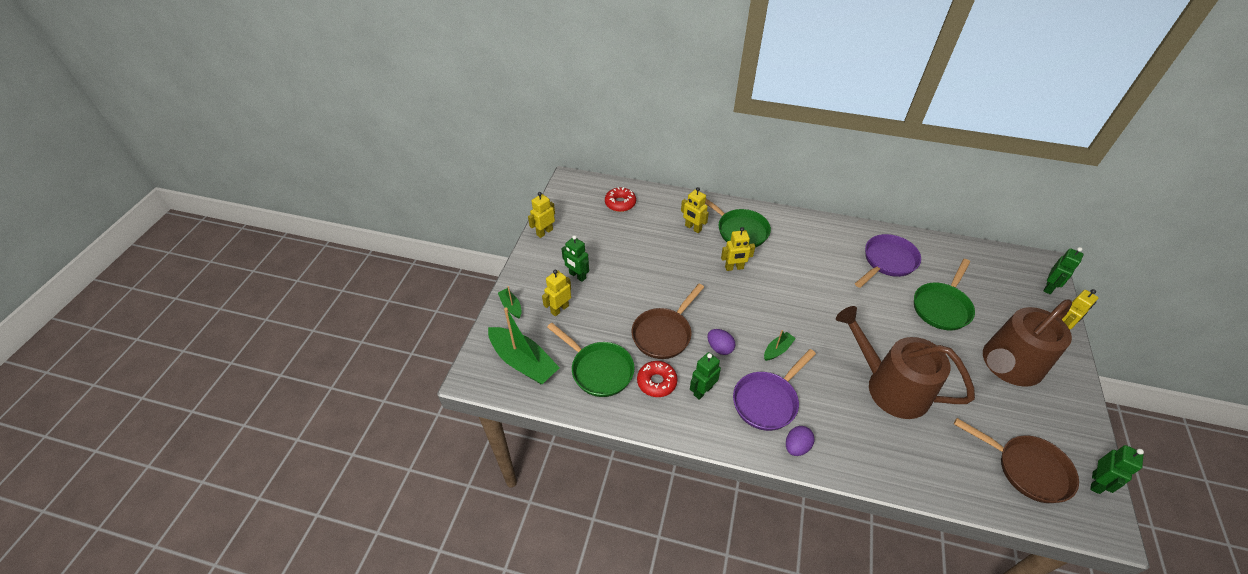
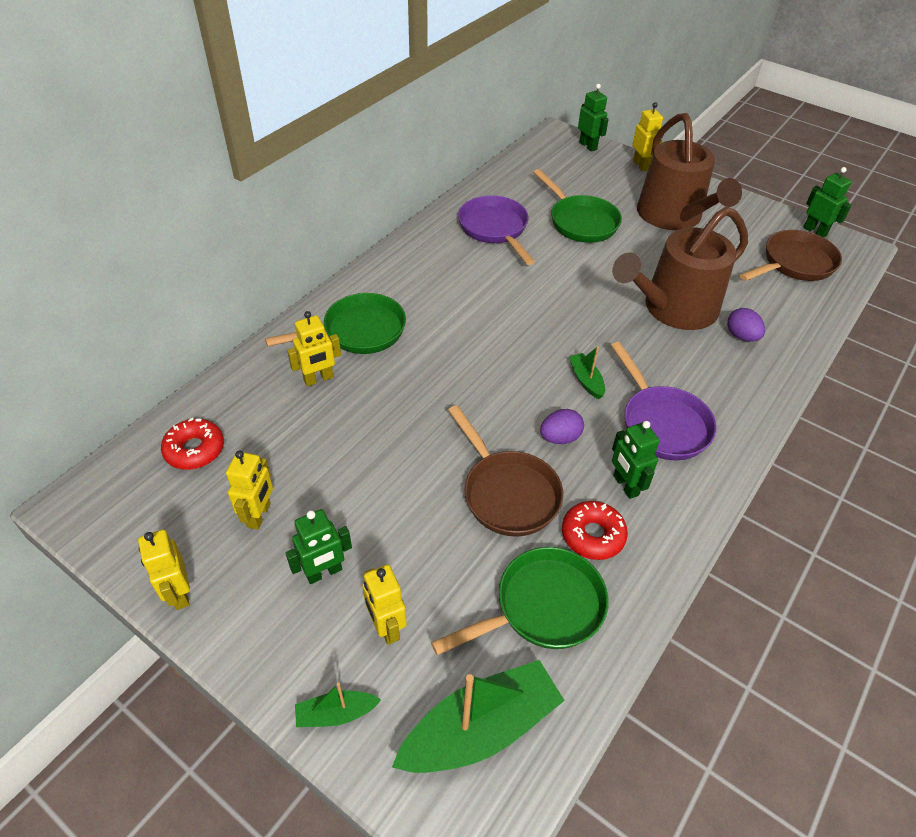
camera: 70 degrees left, 0 degrees up
(734, 268) = (425, 365): yellow robot -> yellow robot (259, 515)
(796, 447) = (735, 424): purple egg -> purple egg (741, 336)

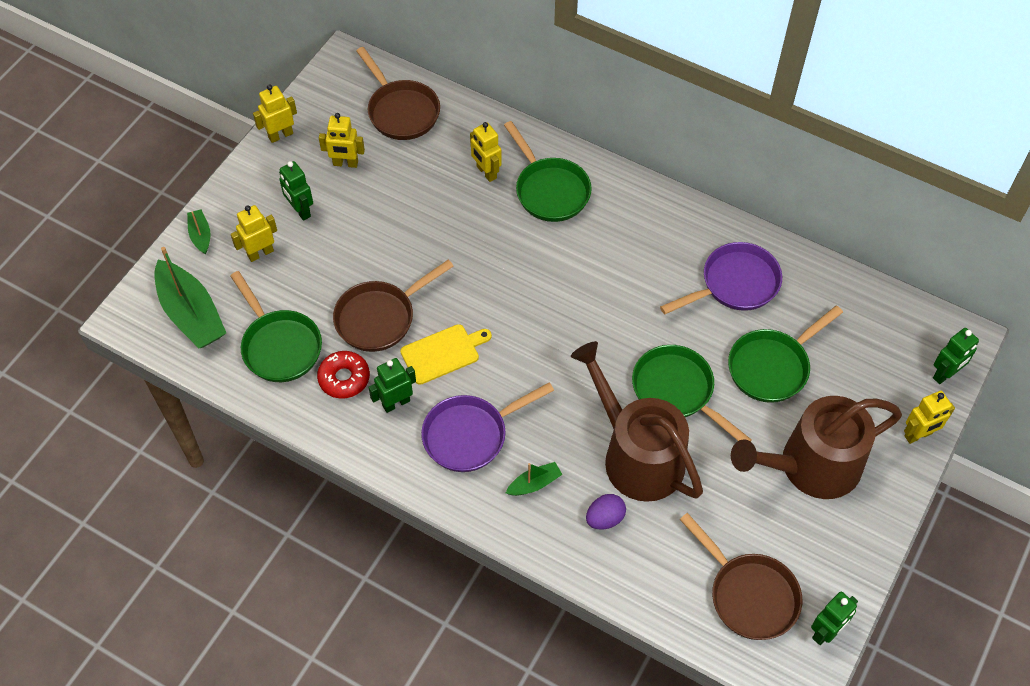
camera: 85 degrees right, 10 degrees up
(194, 450) = (401, 111): red donut -> brown pan
(560, 438) = (443, 353): purple egg -> yellow cutting board
(586, 380) = (516, 373): green boat -> green boat (534, 483)
(605, 276) = (677, 391): none -> green pan

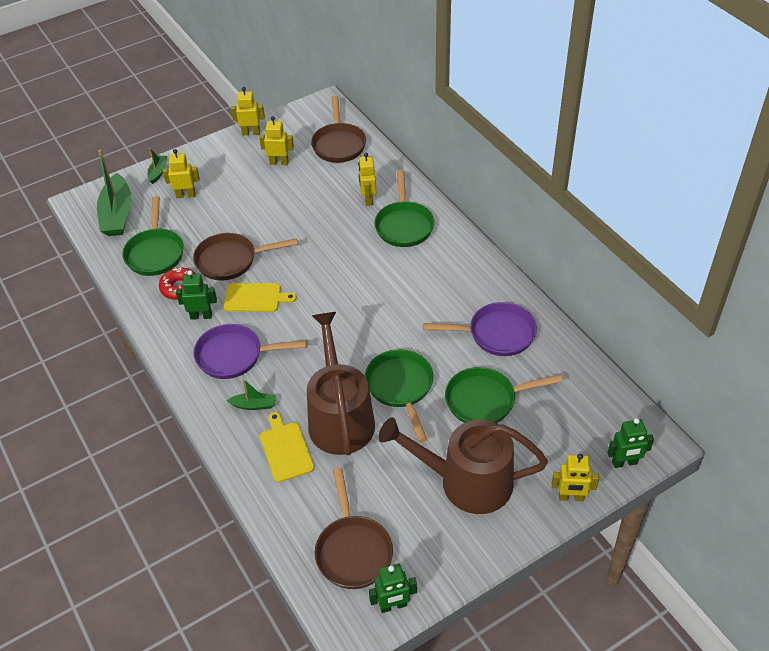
camera: 30 degrees right, 10 degrees down
(300, 210) = (229, 180): green robot -> none
(345, 163) = (279, 162): yellow robot -> yellow robot turned 150 degrees clockwise
(605, 518) = (286, 449): purple egg -> yellow cutting board

